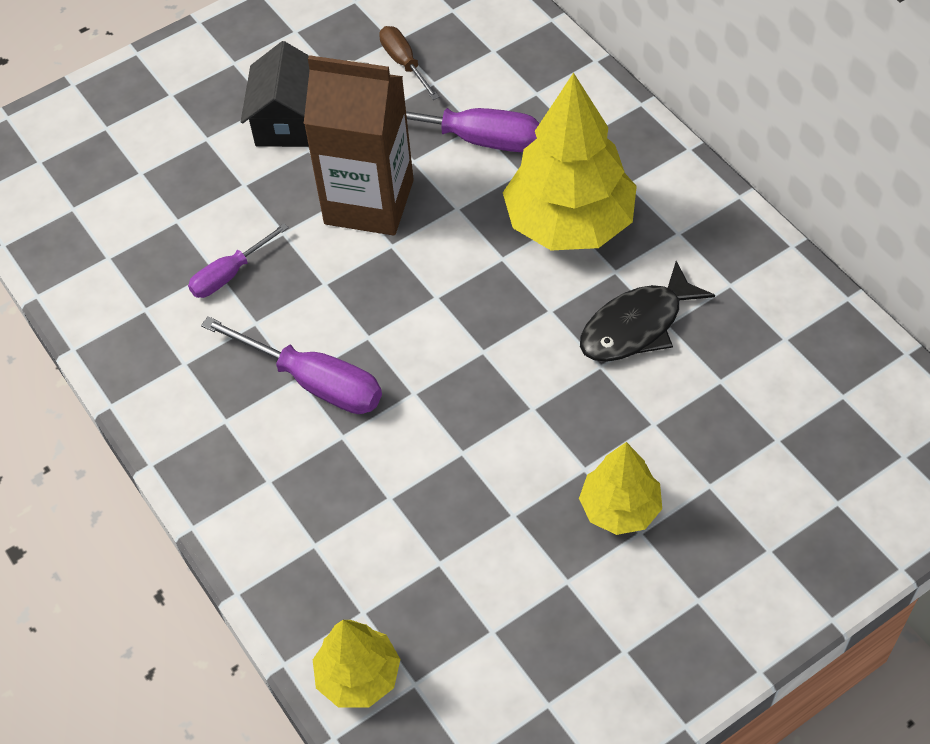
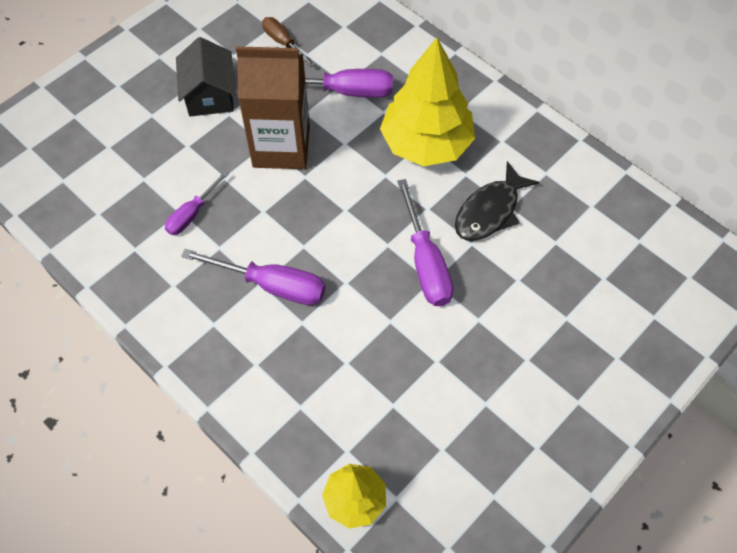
camera: 15 degrees left, 5 degrees up
(529, 382) = (425, 262): none -> purple screwdriver
(620, 508) = (509, 344): yellow tree -> none

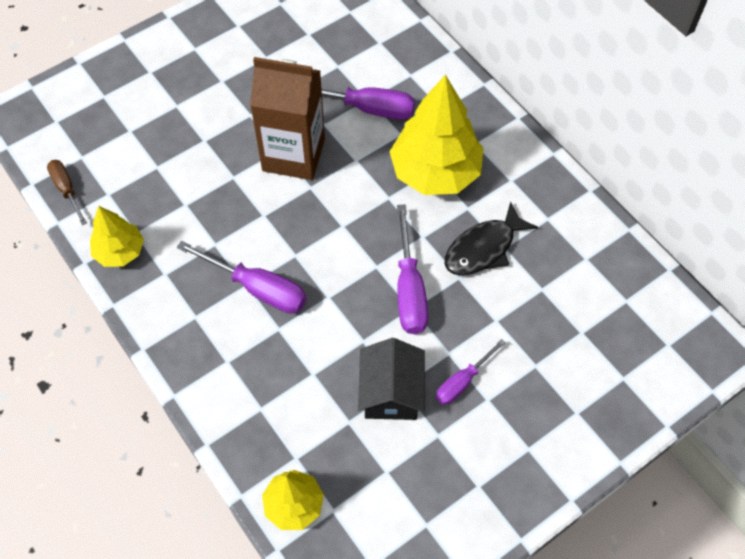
camera: 10 degrees right, 0 degrees up
(121, 270) = (120, 251): none -> yellow tree
(192, 214) = (196, 208): purple screwdriver -> purple screwdriver (462, 381)
(210, 95) = (235, 93): black house -> black house (391, 392)
(283, 43) = (316, 51): brown screwdriver -> brown screwdriver (66, 190)

